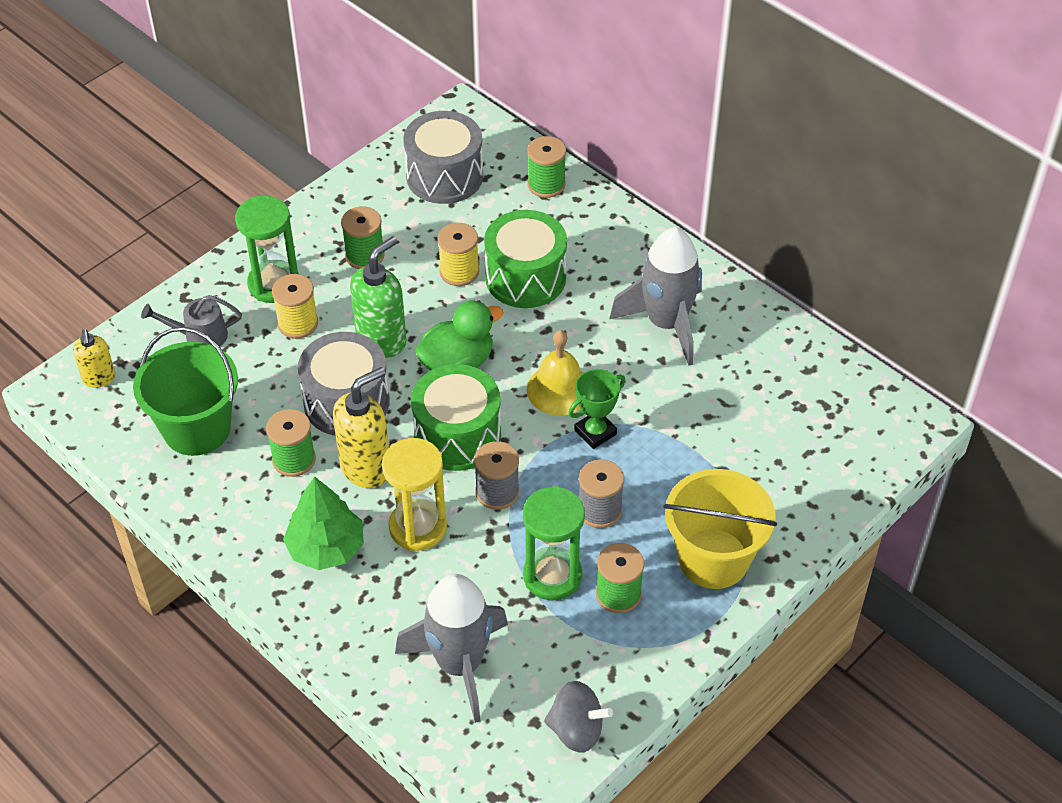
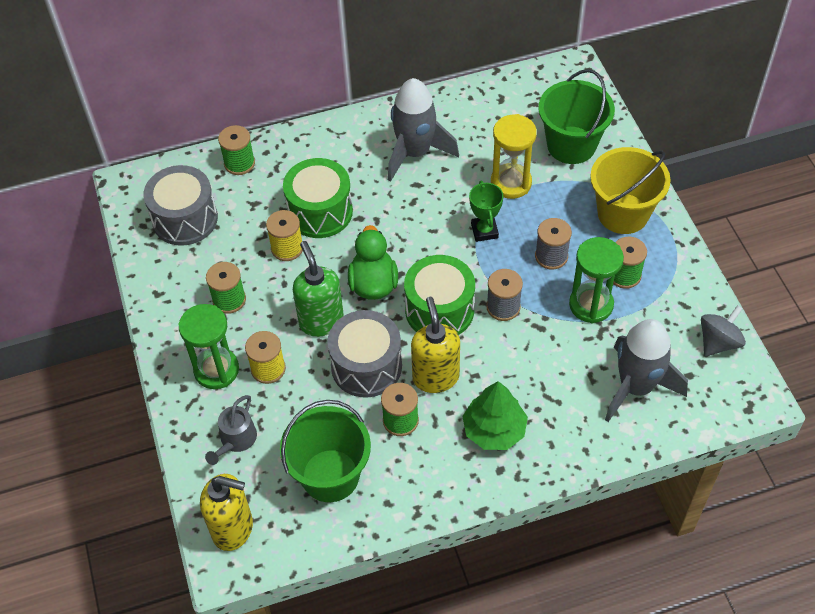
camera: 60 degrees left, 5 degrees up
(99, 378) = (233, 529): yellow soap dispenser -> yellow soap dispenser, size x1.69
(418, 527) = (507, 366): yellow hourglass -> yellow hourglass (511, 183)
(559, 389) = (435, 235): yellow bell -> none
(786, 466) = (571, 145): none -> green bucket

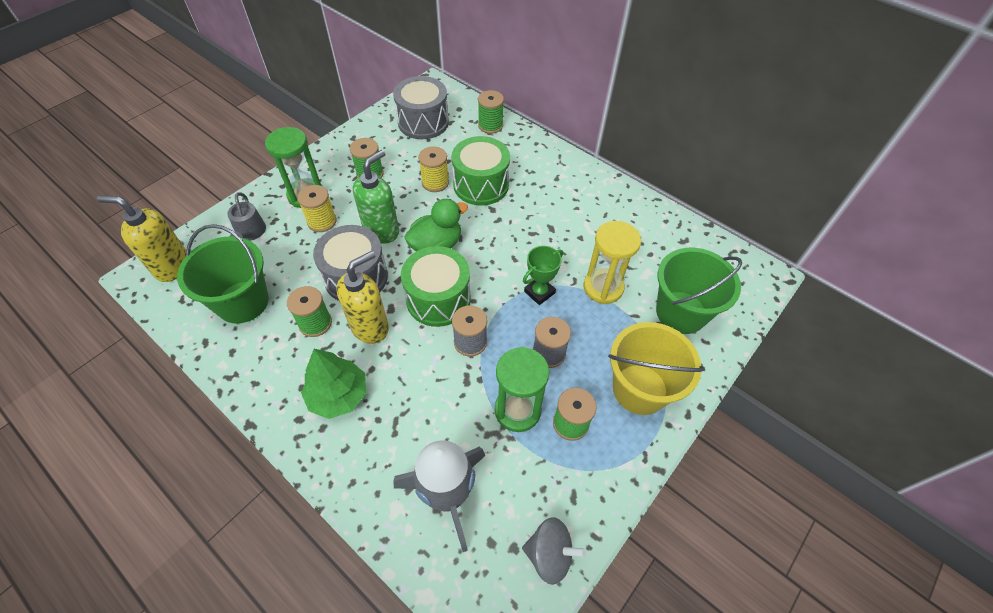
camera: 55 degrees right, 0 degrees up
(233, 529) = (172, 267): yellow soap dispenser -> yellow soap dispenser turned 120 degrees clockwise
(236, 440) = (250, 233): grey watering can -> grey watering can turned 90 degrees counterclockwise
(415, 153) = (580, 212): grey rocket -> none

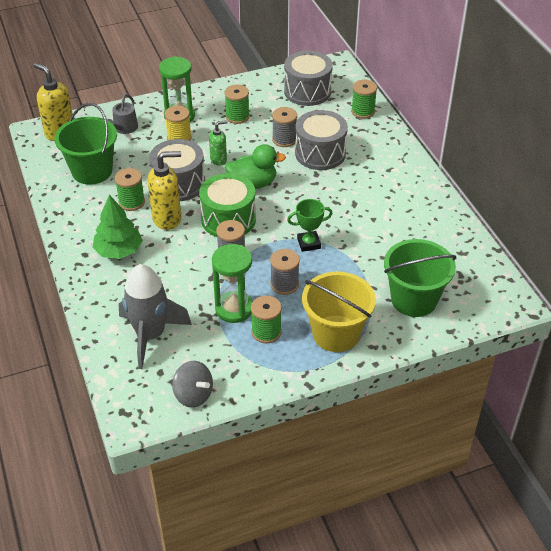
camera: 30 degrees right, 10 degrees down
(382, 231) = (218, 160): green soap dispenser -> green soap dispenser, size x0.59
(435, 182) = (284, 139): yellow spool -> grey spool
(481, 185) = (320, 153): green drum -> grey drum
(603, 287) = (363, 259): yellow hourglass -> none

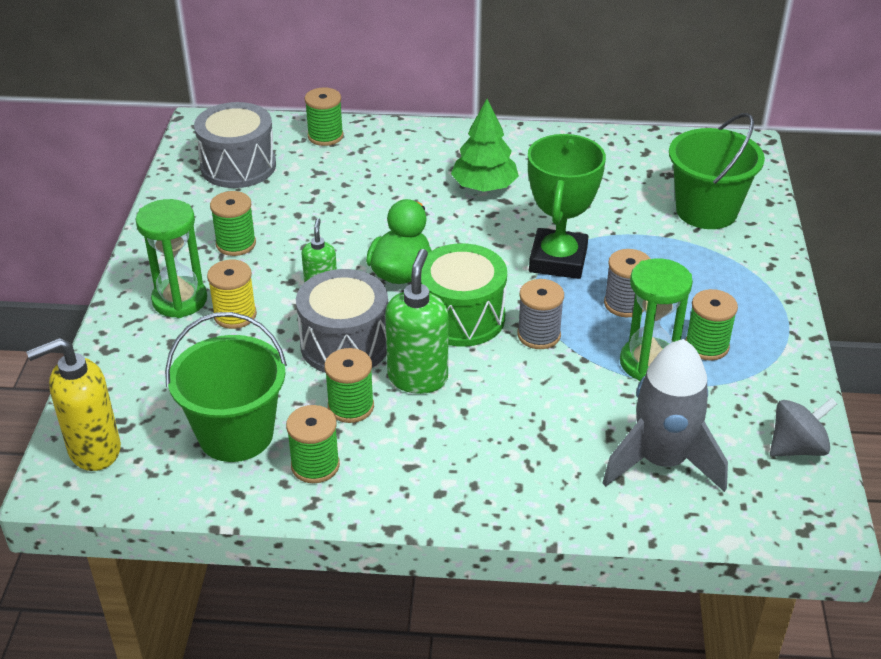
camera: 65 degrees left, 5 degrees down
(83, 204) = (315, 465): none -> green spool
(119, 251) = (457, 450): green tree -> green tree (484, 187)
(124, 128) = (155, 369): grey watering can -> none
(167, 219) = (418, 378): yellow soap dispenser -> green soap dispenser
(284, 139) = (327, 217): grey spool -> none
(308, 243) = (558, 260): green trophy -> green trophy, size x1.78
(320, 153) = (383, 196): grey drum -> none
(336, 333) = (736, 288): yellow bucket -> none

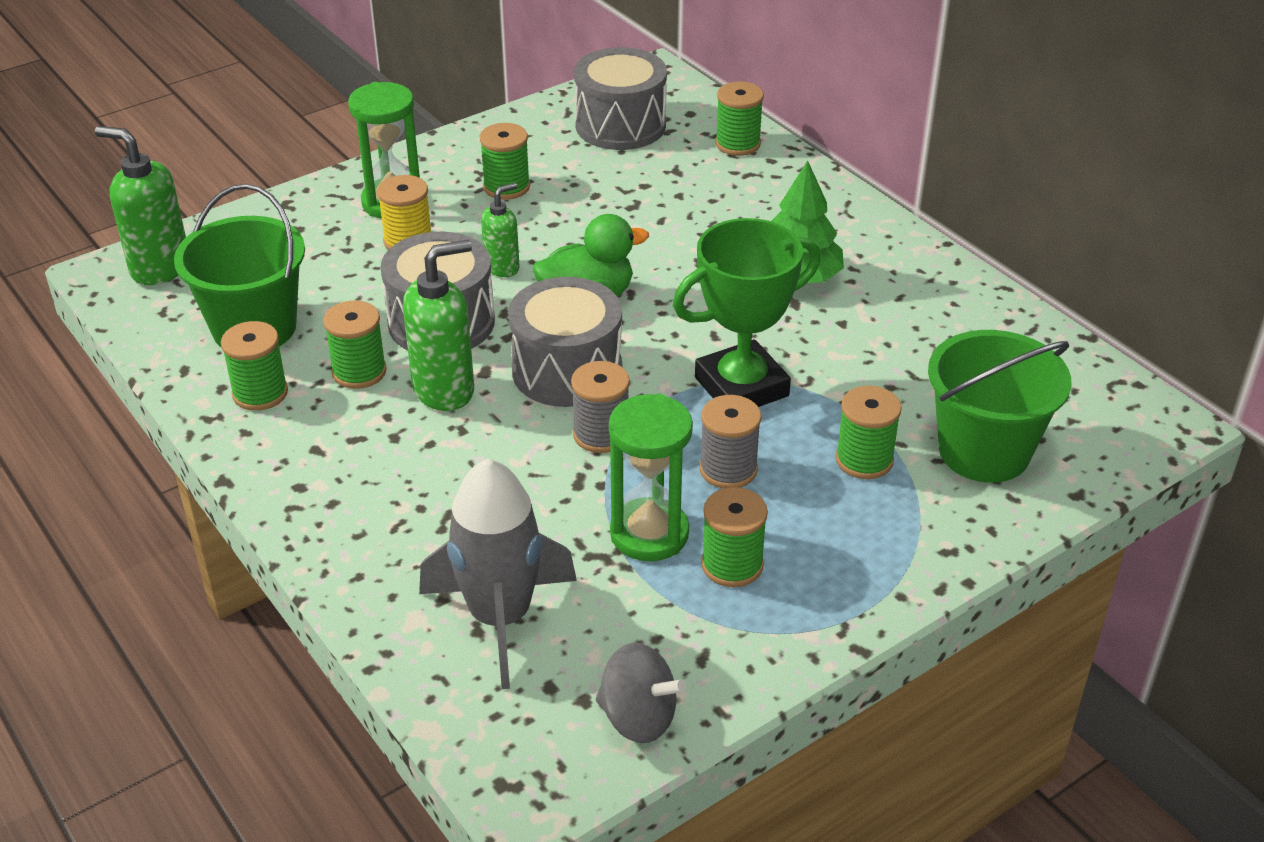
camera: 50 degrees right, 0 degrees up
(94, 450) = (159, 268): yellow soap dispenser -> green soap dispenser
(461, 317) = (567, 370): green drum -> grey drum
(670, 253) = (864, 460): none -> green spool

